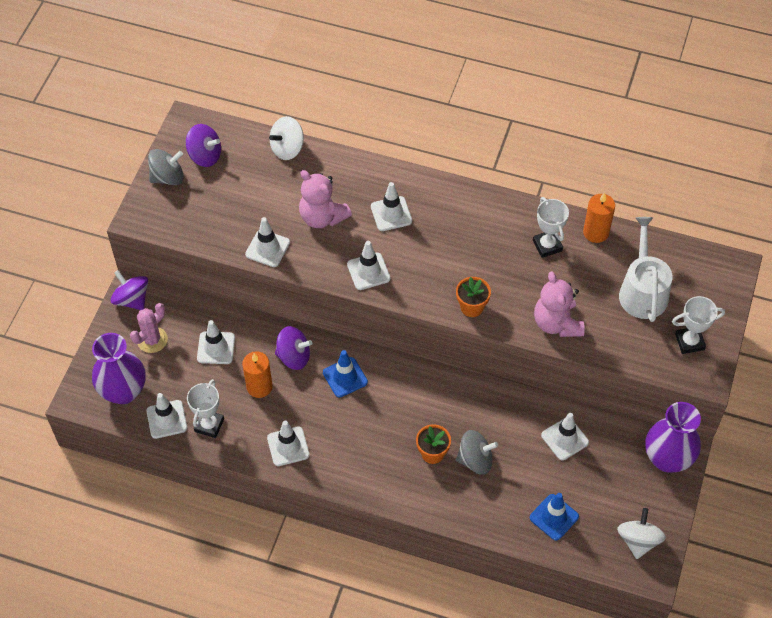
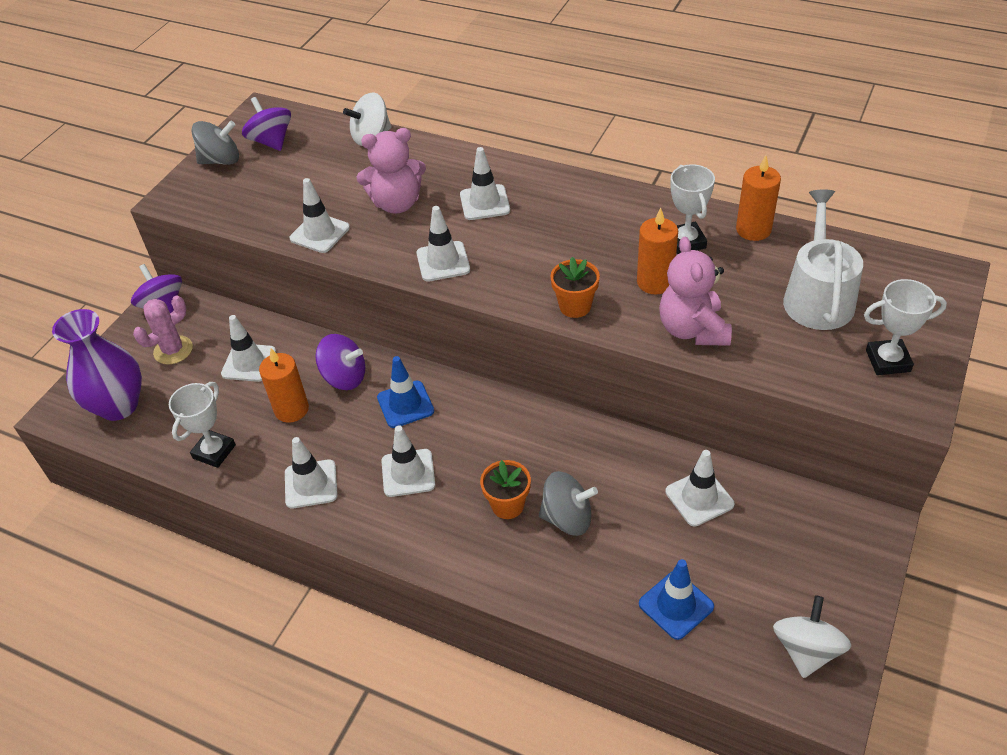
camera: 10 degrees right, 10 degrees down
(167, 419) = (162, 441): white traffic cone -> white traffic cone (408, 473)
(205, 156) = (271, 141): purple spinning top -> purple spinning top turned 150 degrees counterclockwise
(322, 217) = (397, 203): pink teddy bear -> pink teddy bear turned 60 degrees counterclockwise
(527, 283) = (655, 282): none -> orange candle
(667, 459) = (852, 534): purple vase -> none

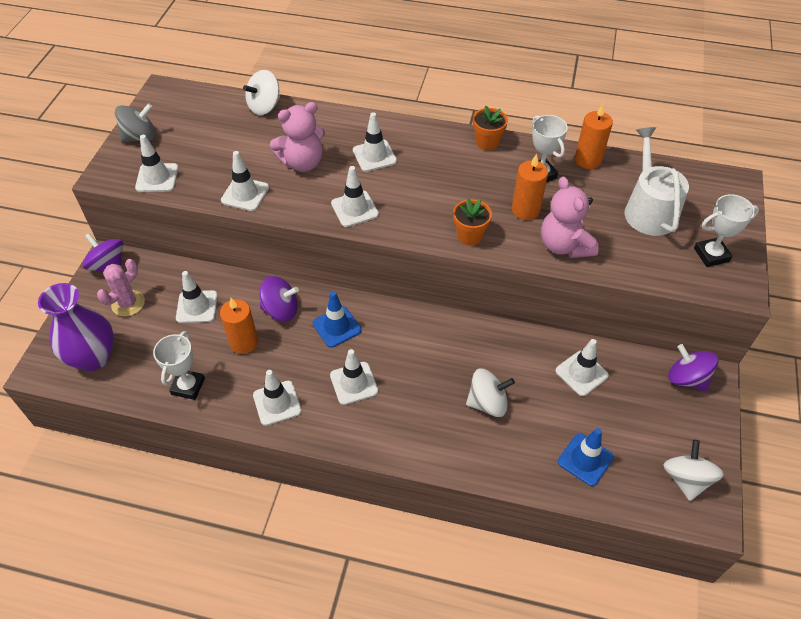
camera: 15 degrees left, 5 degrees up
(226, 206) = (157, 178): none -> white traffic cone
(271, 141) = (180, 117): purple spinning top -> purple spinning top (686, 378)
(507, 505) = (439, 399): orange flower pot -> orange flower pot (487, 142)
(567, 518) = (487, 403): grey spinning top -> white spinning top

